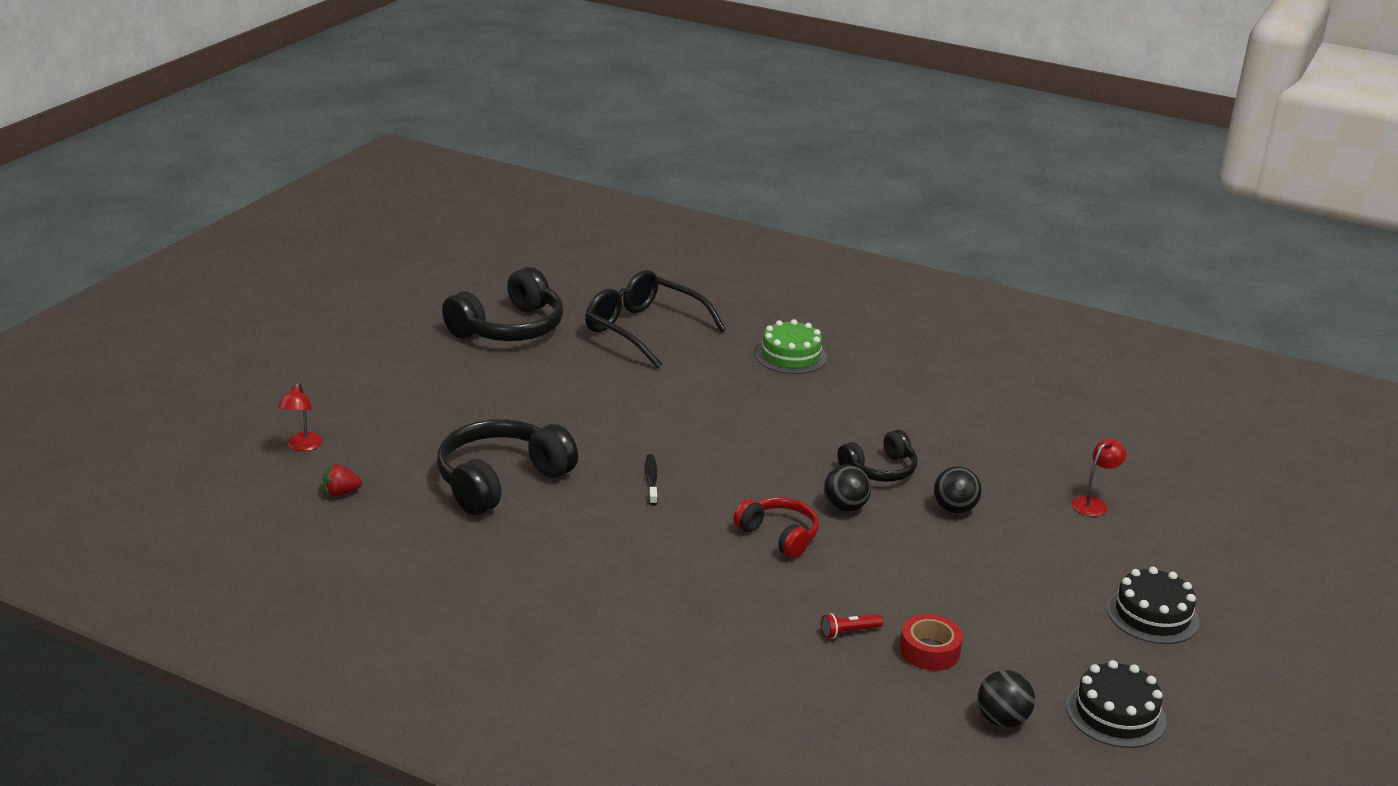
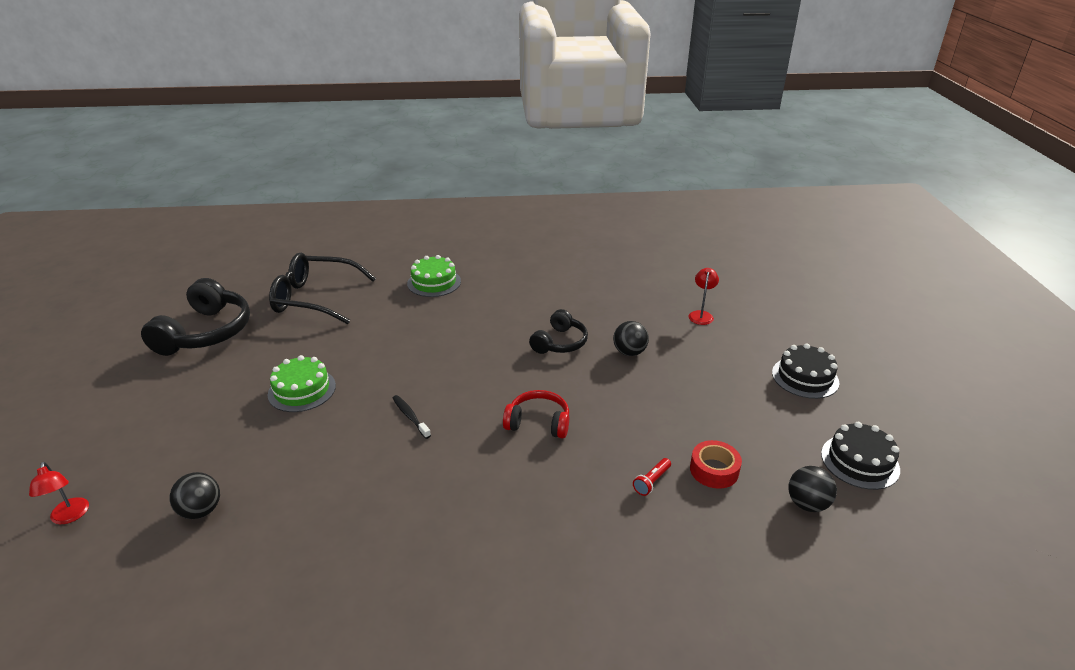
camera: 30 degrees left, 5 degrees up
(341, 493) = (138, 549): red strawberry -> none
(501, 481) = (287, 470): black headphones -> none
(564, 416) = (302, 390): none -> green cake
(845, 507) = (562, 380): black ball -> black ball (201, 510)

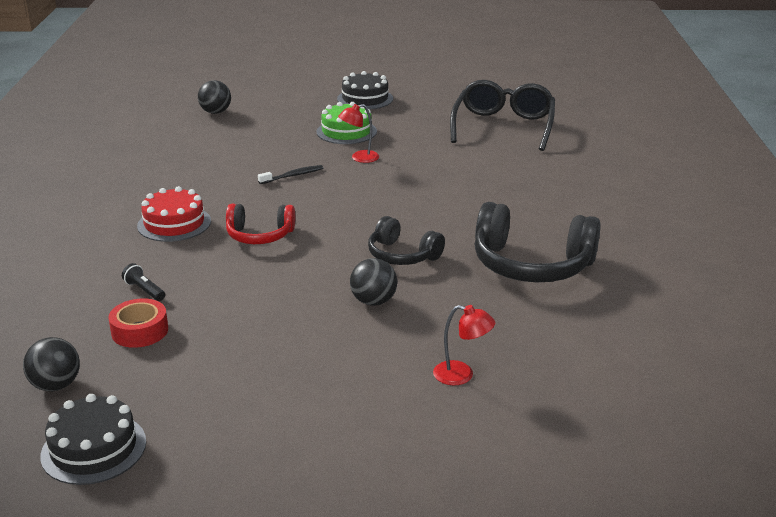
camera: 95 degrees right, 5 degrees down
(70, 516) = (231, 79): red lamp -> red lamp (359, 158)
(206, 332) = (442, 90): black headphones -> black headphones (531, 265)
(434, 282) = (542, 183): green cake -> none
(520, 488) = (174, 223): none -> red cake
(538, 423) = (259, 235): red headphones -> red headphones turned 75 degrees clockwise
(652, 481) = (144, 290): red flashlight -> black flashlight
(805, 377) = (280, 446): black cake -> black cake (365, 99)

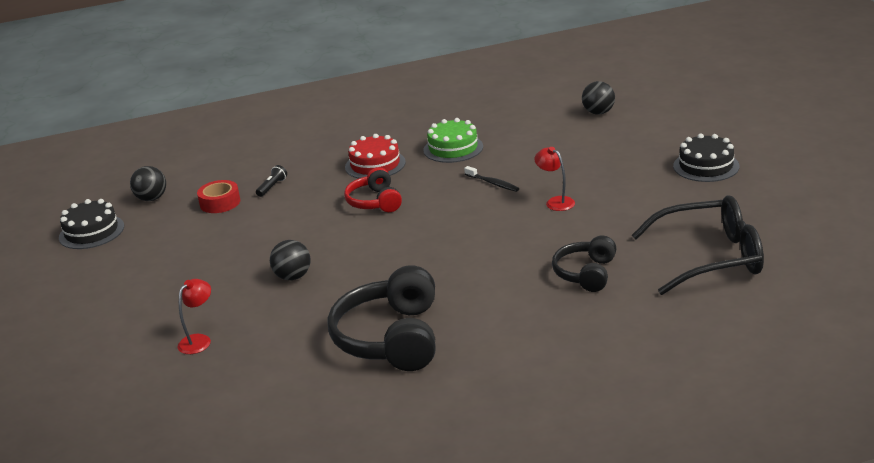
camera: 75 degrees right, 0 degrees up
(346, 131) = (611, 180): green cake -> green cake (453, 148)
(402, 255) = (375, 270): black headphones -> black headphones (586, 273)
(461, 375) = (199, 340): red lamp -> red lamp turned 150 degrees counterclockwise

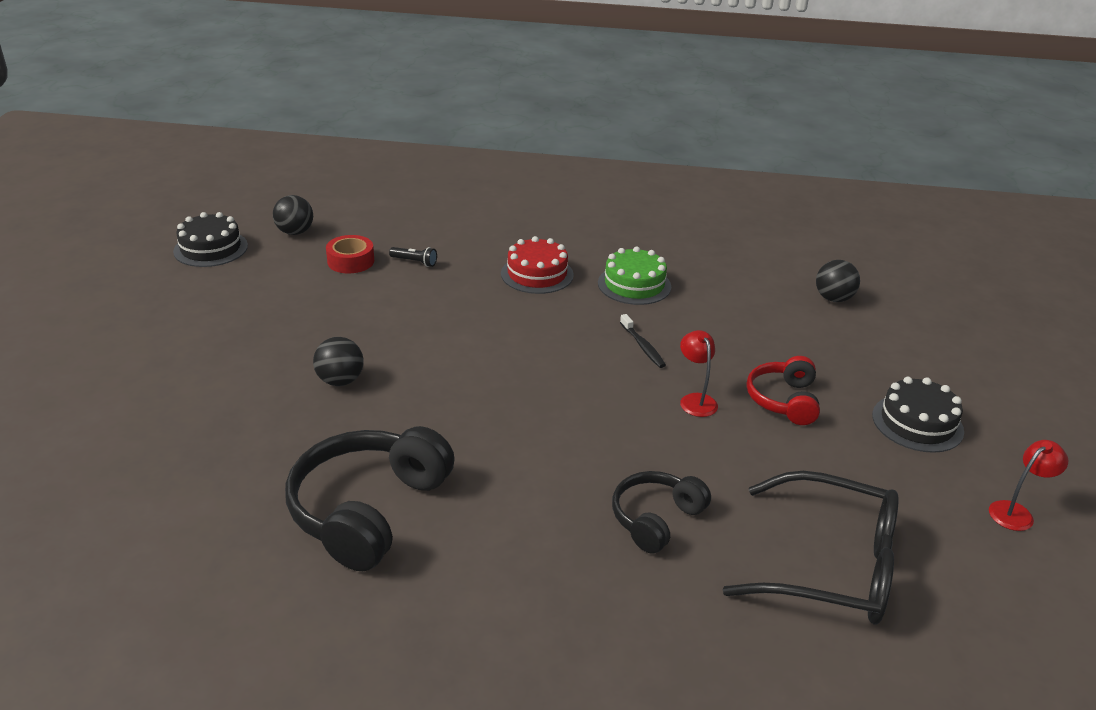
camera: 20 degrees right, 5 degrees up
(199, 340) = (185, 421): red lamp -> red lamp (1016, 512)
(272, 187) = (414, 262): black flashlight -> black flashlight turned 60 degrees clockwise
(375, 202) = (499, 320): red headphones -> red headphones (783, 400)

